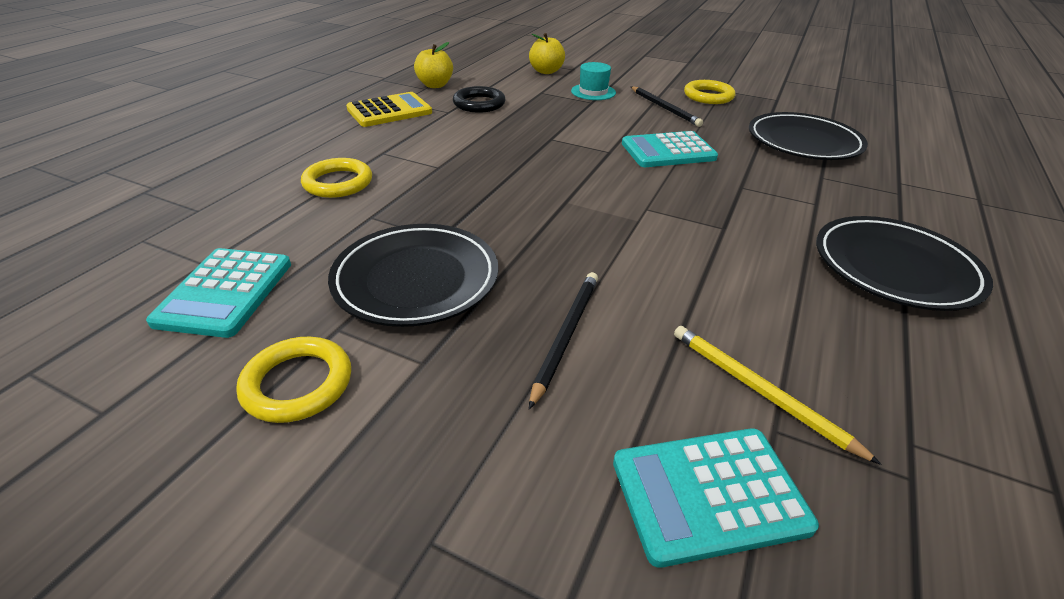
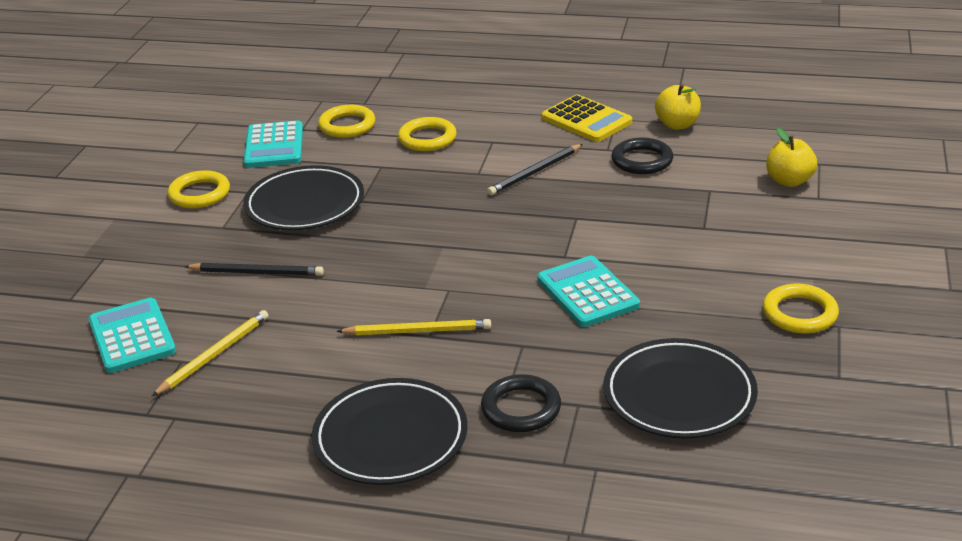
camera: 80 degrees right, 5 degrees down
(225, 292) = (274, 146): turquoise calculator -> turquoise calculator turned 90 degrees counterclockwise
(242, 228) = (347, 125): none -> yellow ring
(593, 92) = (740, 224): turquoise hat -> none
(664, 108) = (723, 281): black pencil -> black pencil (535, 172)
(716, 233) = (417, 331): none -> yellow pencil
(832, 199) = (521, 408): none -> black ring

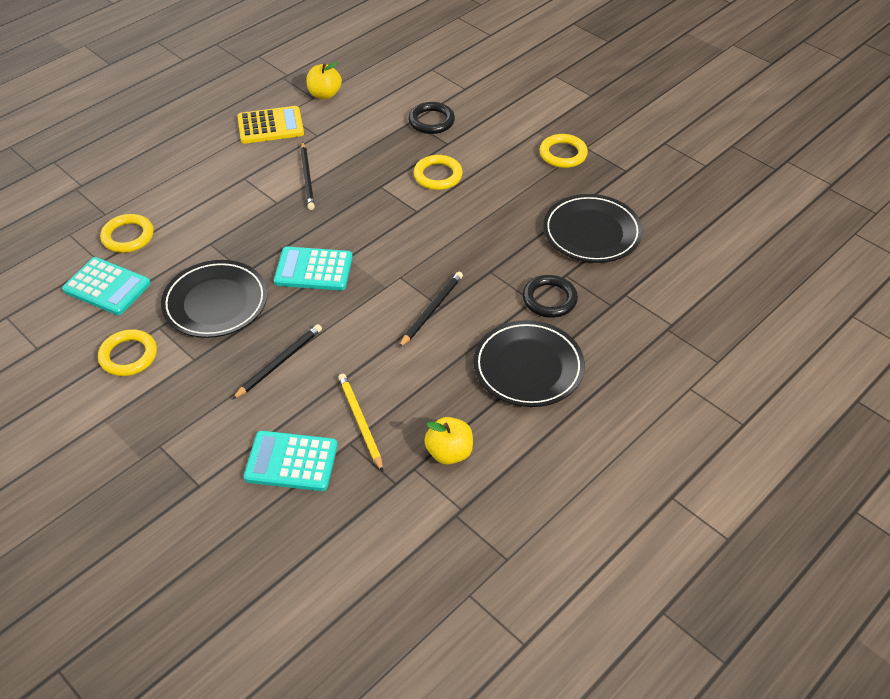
camera: 60 degrees left, 15 degrees up
(417, 331) = (431, 310): yellow pencil -> black pencil
(427, 138) = (201, 205): yellow ring -> yellow ring (438, 175)
(587, 293) = (465, 220): turquoise calculator -> turquoise calculator (314, 269)
(642, 160) = (348, 129): black ring -> black ring (431, 121)
(789, 181) = (437, 89): yellow apple -> yellow apple (449, 452)

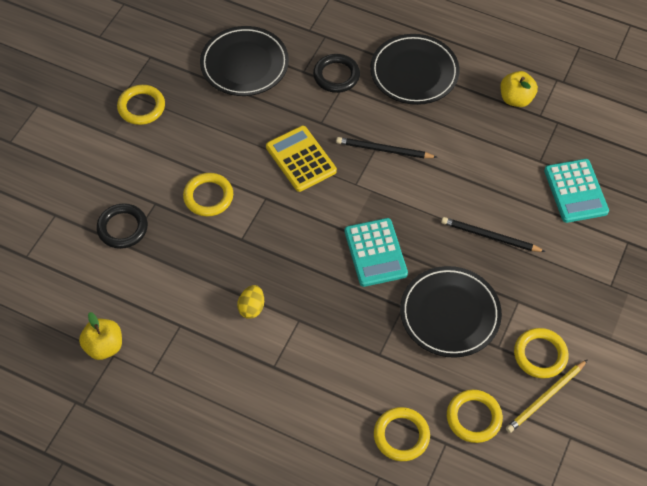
camera: 110 degrees left, 10 degrees up
(107, 287) = (473, 418): turquoise calculator -> yellow ring
(270, 126) = (179, 378): yellow calculator -> yellow calculator (301, 159)
(307, 177) = (251, 308): black pencil -> yellow egg
(360, 422) = (518, 160): yellow pencil -> yellow pencil (546, 397)

